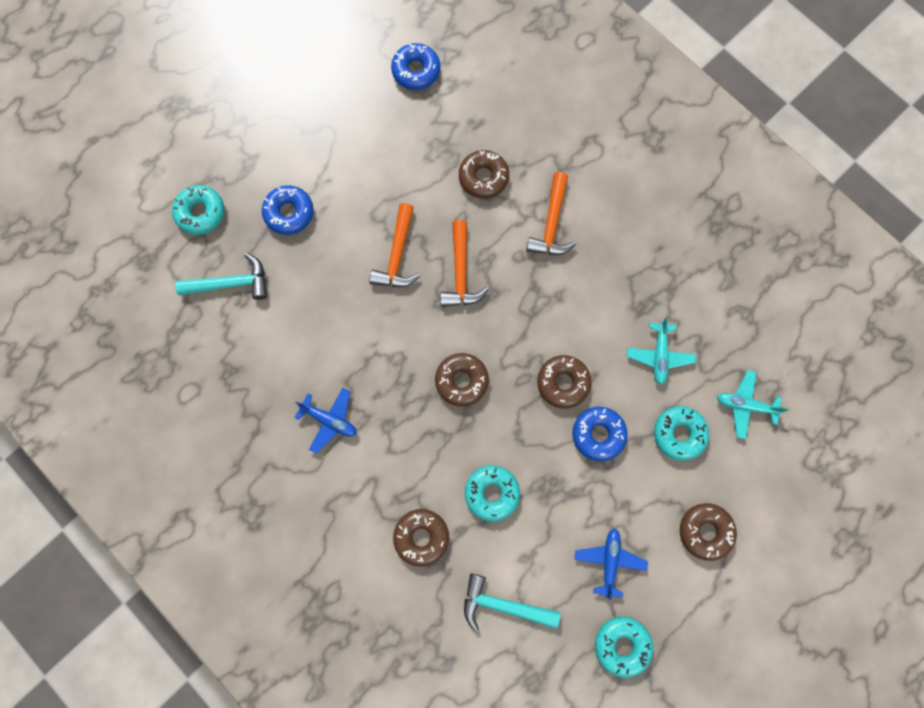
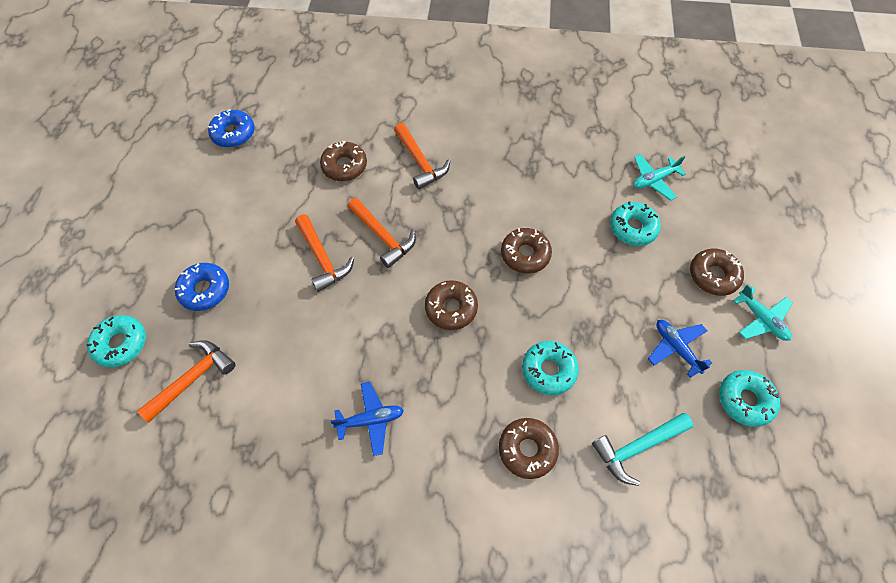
camera: 40 degrees left, 15 degrees down
(231, 283) = (193, 378): turquoise hammer -> orange hammer
(598, 434) = (582, 269): blue donut -> none
(659, 355) = (571, 190): turquoise plane -> turquoise plane (761, 319)

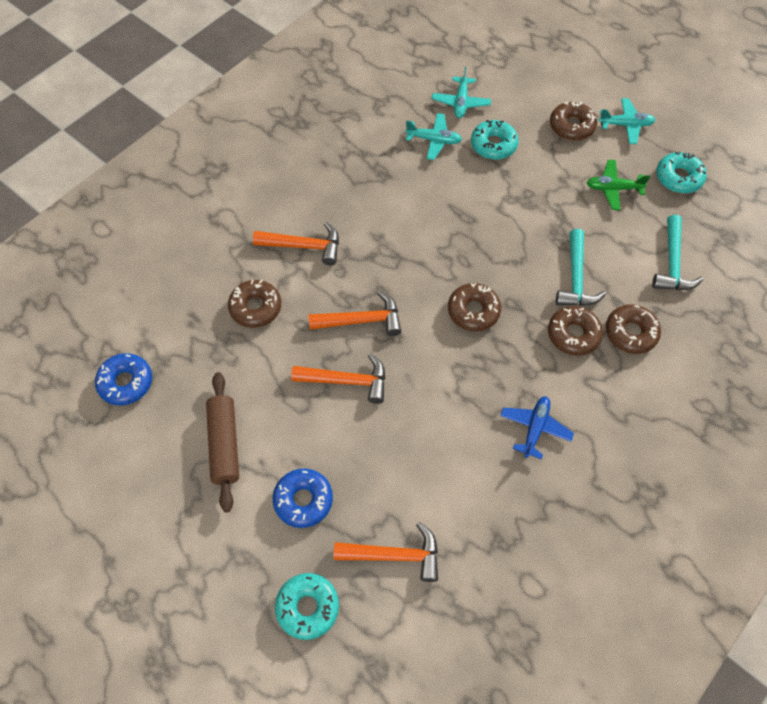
camera: 55 degrees left, 0 degrees up
(193, 378) = (395, 555): orange hammer -> orange hammer turned 105 degrees clockwise
(221, 216) = (224, 444): none -> brown rolling pin
(525, 254) = (462, 229): brown donut -> brown donut (573, 334)
(548, 370) = (576, 278): turquoise donut -> turquoise hammer
(596, 184) = (434, 140): none -> turquoise plane
(676, 348) = (613, 188): blue plane -> green plane

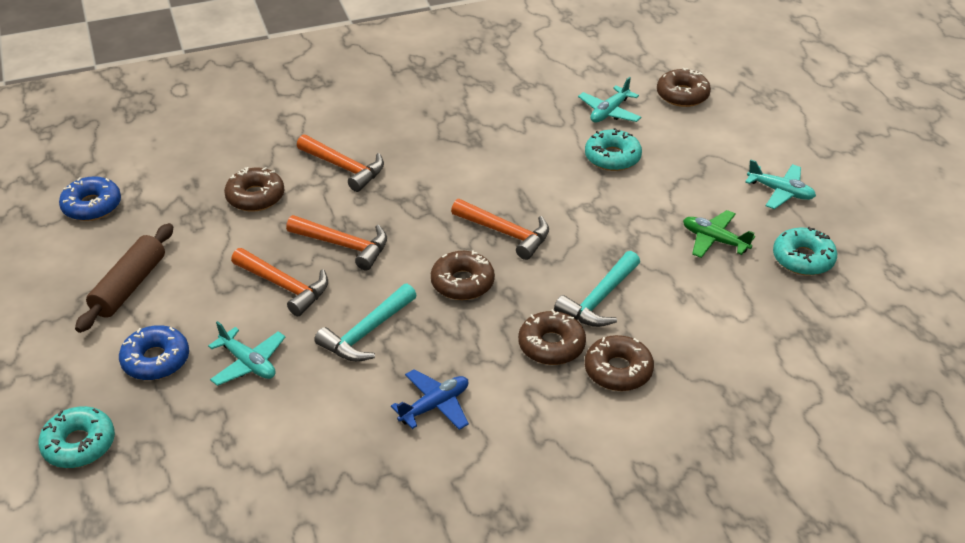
camera: 30 degrees right, 20 degrees down
(395, 555) = (196, 443): orange hammer -> orange hammer (506, 233)
(434, 140) = (552, 132): turquoise plane -> turquoise plane (248, 363)
(571, 126) = (715, 172): brown donut -> brown donut (682, 95)
(672, 263) = (725, 330): turquoise hammer -> turquoise hammer (366, 333)

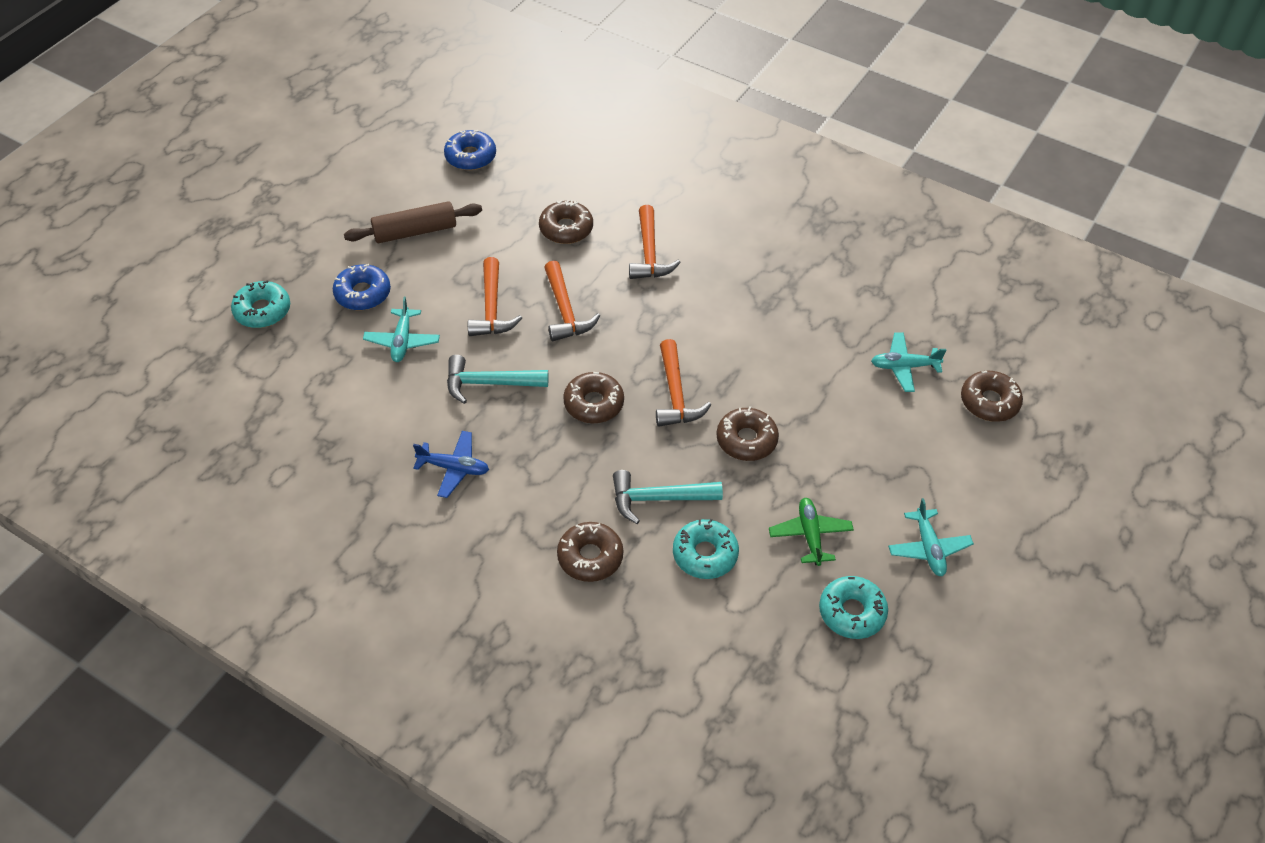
camera: 50 degrees right, 10 degrees up
(551, 345) = (578, 499): brown donut -> brown donut (746, 440)
(612, 157) = (844, 404): turquoise donut -> turquoise donut (705, 554)

